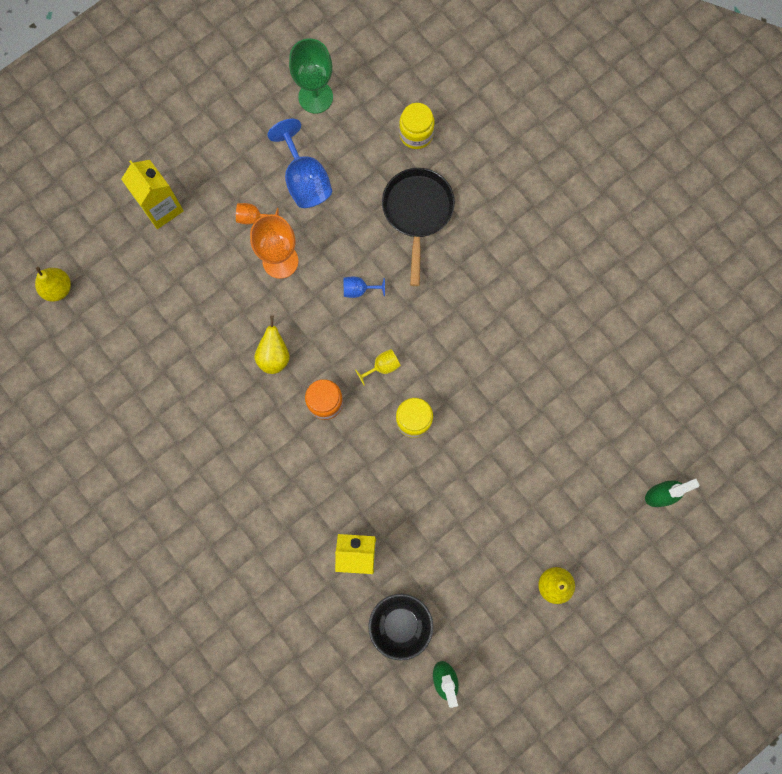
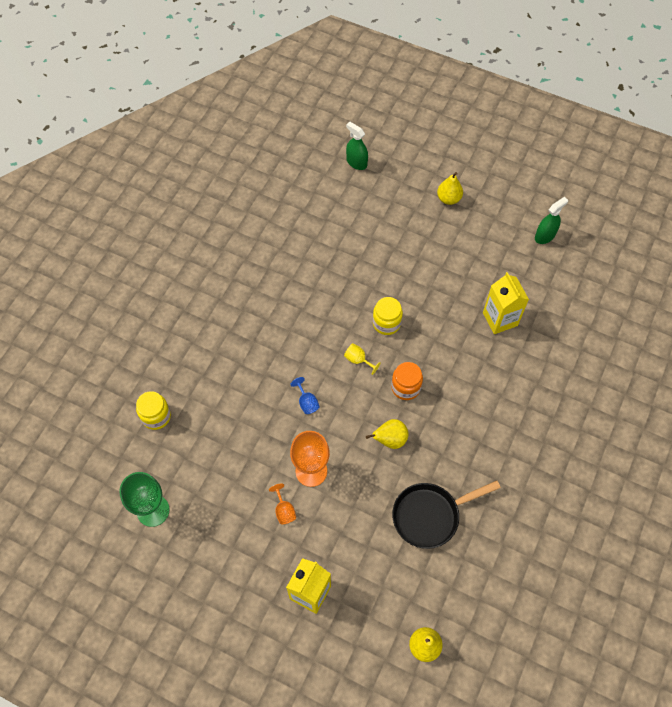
camera: 115 degrees left, 15 degrees down
(305, 180) = (233, 484): blue goblet -> none
(400, 625) = (528, 274): black bowl -> none
(417, 212) = (223, 387): black pan -> black pan (430, 515)

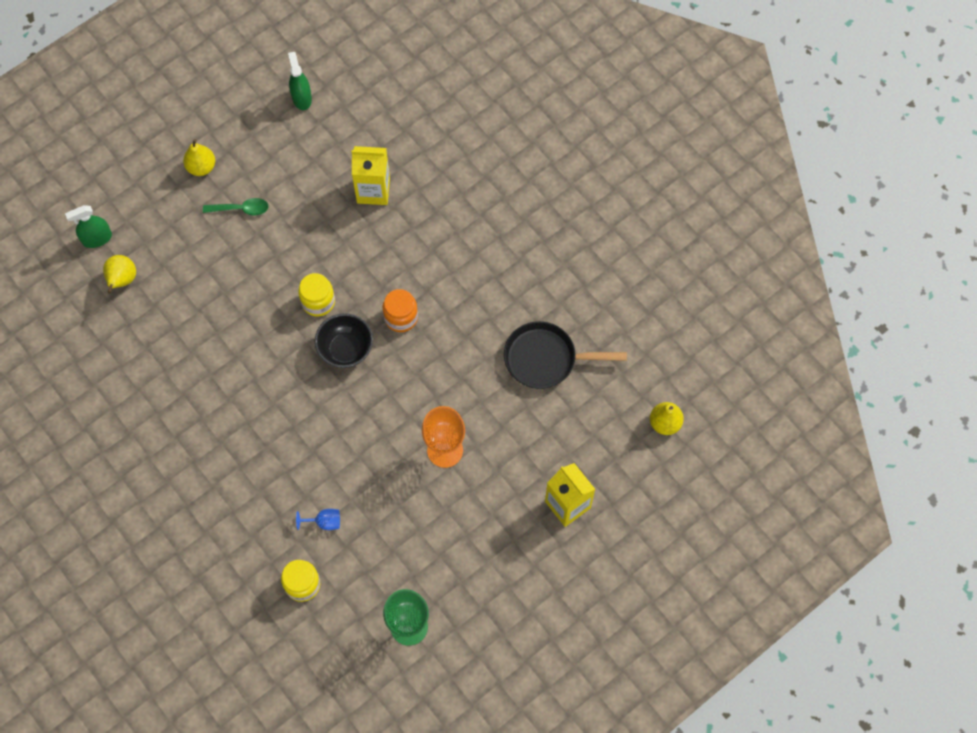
camera: 65 degrees left, 5 degrees up
(284, 510) = (473, 494): orange goblet -> none
(307, 402) = (367, 422): blue goblet -> blue goblet (324, 522)
(358, 360) = (346, 349): yellow goblet -> black bowl
(390, 440) = (450, 359): yellow pear -> yellow pear (122, 280)
(430, 515) = (545, 359): black pan -> black pan turned 90 degrees clockwise
(431, 238) = (241, 209): none -> green spoon

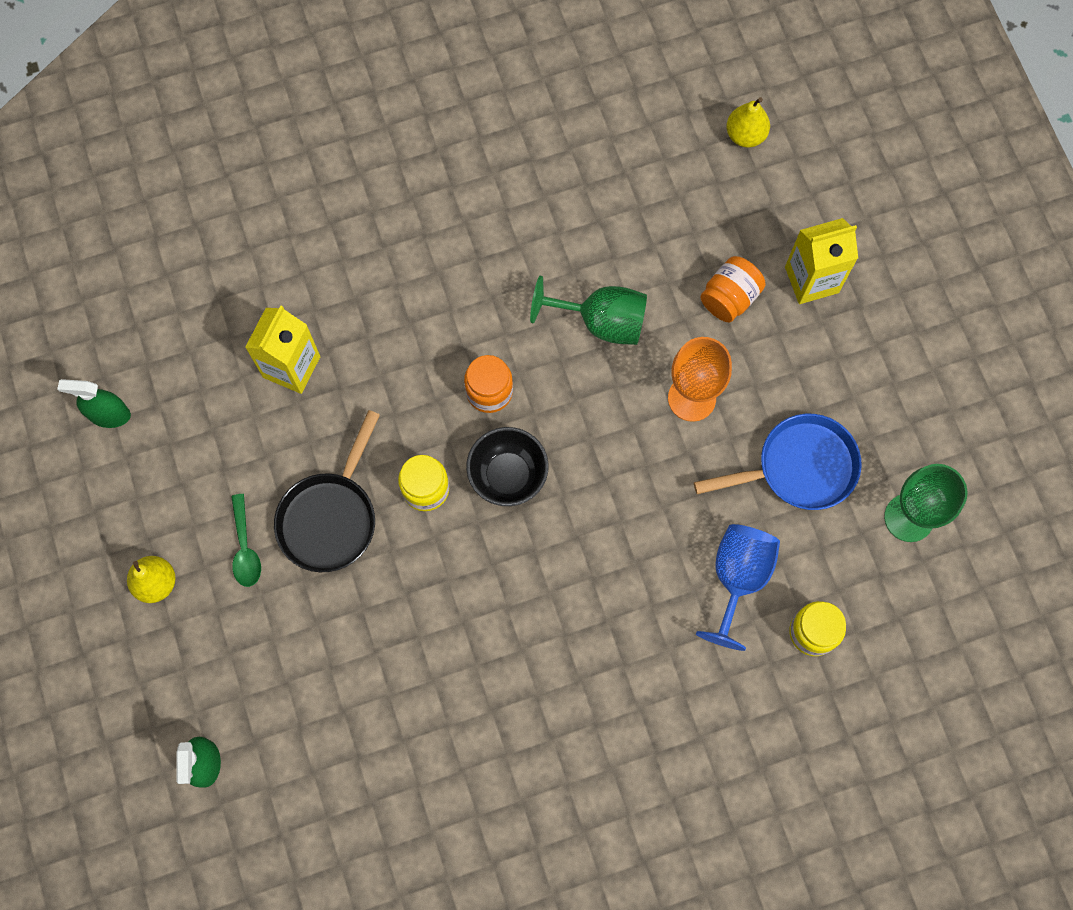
camera: 70 degrees left, 5 degrees up
(122, 280) = (286, 745): yellow pear -> none
(241, 209) = (245, 548): green spoon -> green spoon turned 150 degrees clockwise
(324, 522) = (738, 578): blue goblet -> blue goblet, size x2.00
(419, 539) = (799, 468): none -> blue pan
(479, 372) = (601, 322): none -> green goblet
(531, 452) = (729, 298): none -> orange jar
(545, 359) = (612, 238): black pan -> black pan (330, 517)

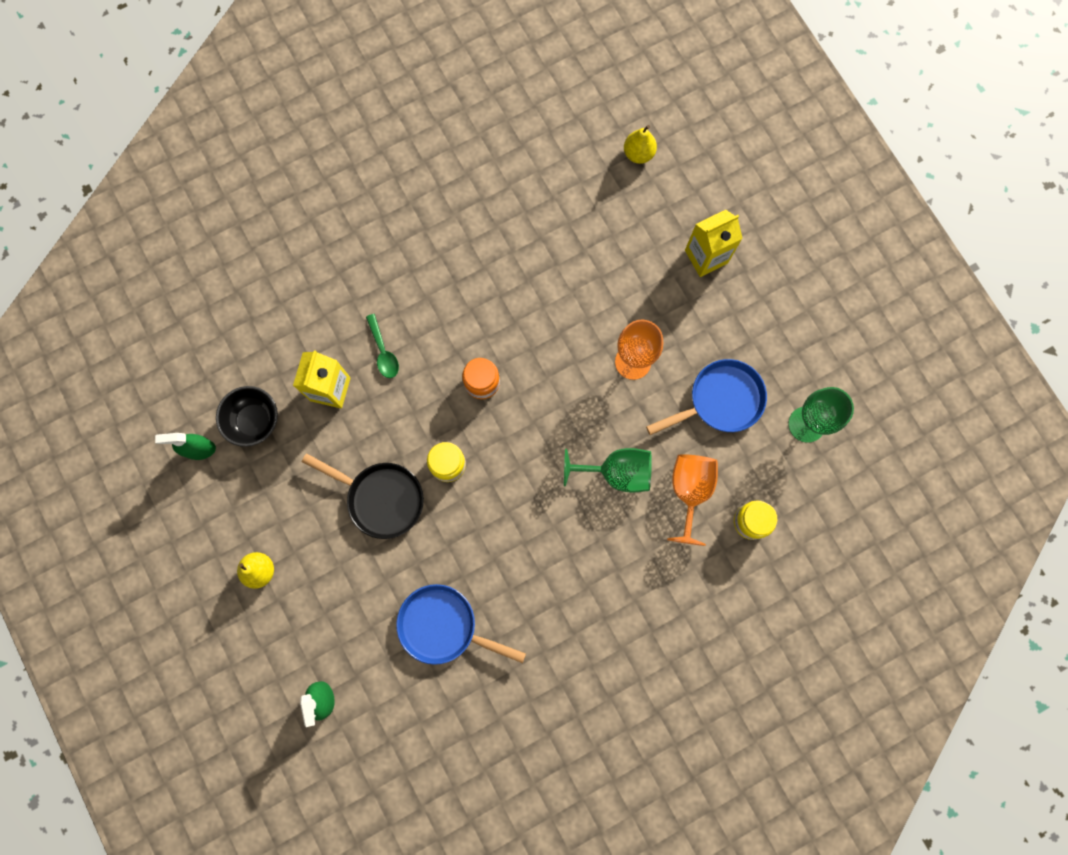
camera: 10 degrees left, 5 degrees up
(245, 548) = (321, 533): green spoon -> green spoon (383, 352)
(330, 517) = (381, 498): black pan -> black pan turned 75 degrees counterclockwise
(381, 697) = (443, 626): none -> blue pan
(508, 475) = (507, 443): black bowl -> black bowl (254, 421)
(601, 322) = (556, 315): green goblet -> green goblet (616, 472)
(729, 298) = (648, 281): orange jar -> none
(738, 578) = (689, 491): blue goblet -> orange goblet

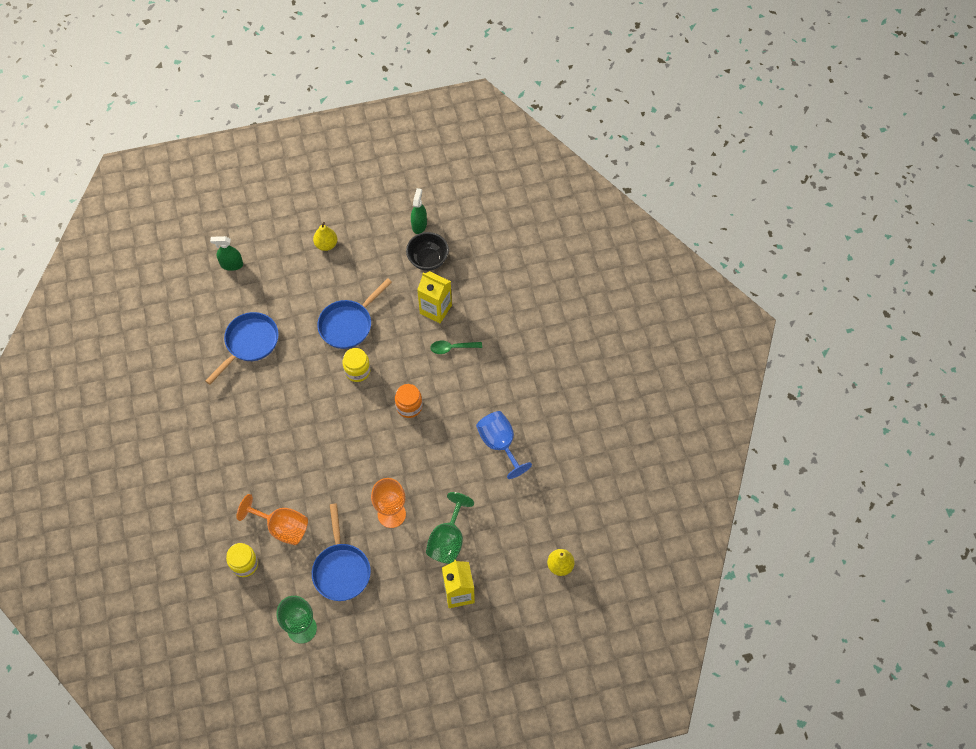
camera: 105 degrees right, 15 degrees down
(381, 498) = (348, 324): black pan -> blue pan
(503, 258) = (499, 444): none -> blue goblet
(616, 472) = (313, 480): green goblet -> green goblet (448, 540)

